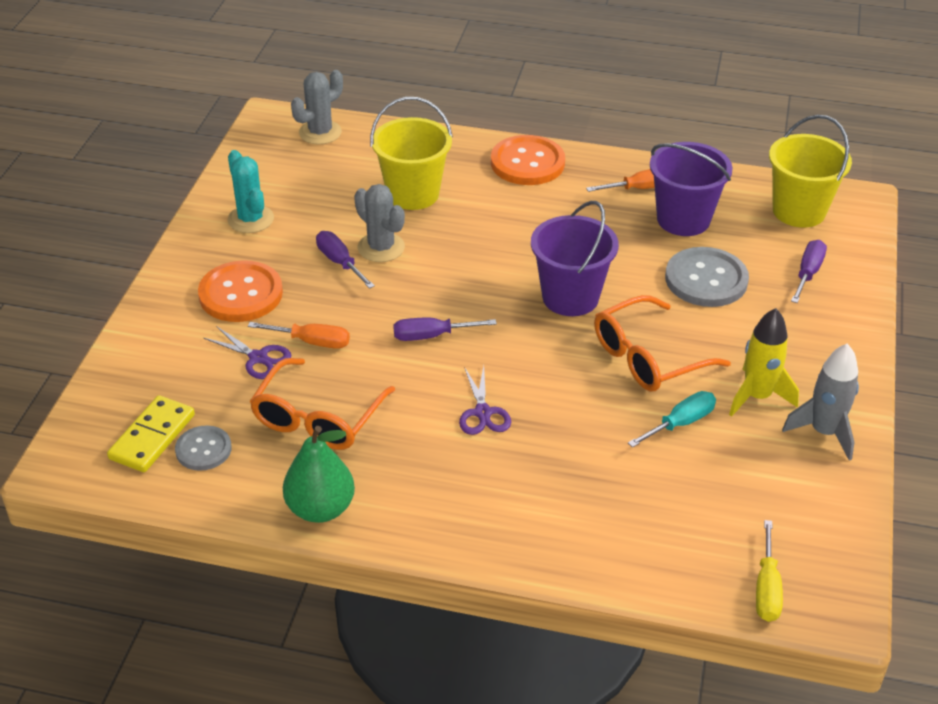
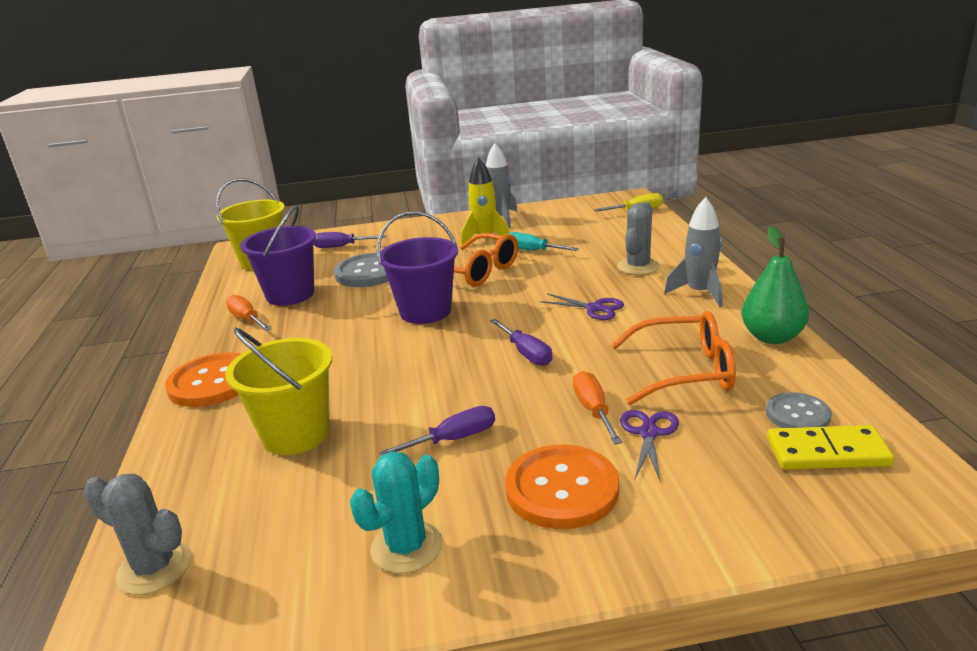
camera: 110 degrees left, 15 degrees down
(340, 262) = (453, 439): purple screwdriver -> purple screwdriver turned 150 degrees counterclockwise
(381, 248) = (410, 422): grey cactus -> grey cactus (638, 266)
(453, 508) = (699, 293): none -> grey rocket
(483, 413) = (594, 308): purple scissors -> purple scissors turned 60 degrees clockwise

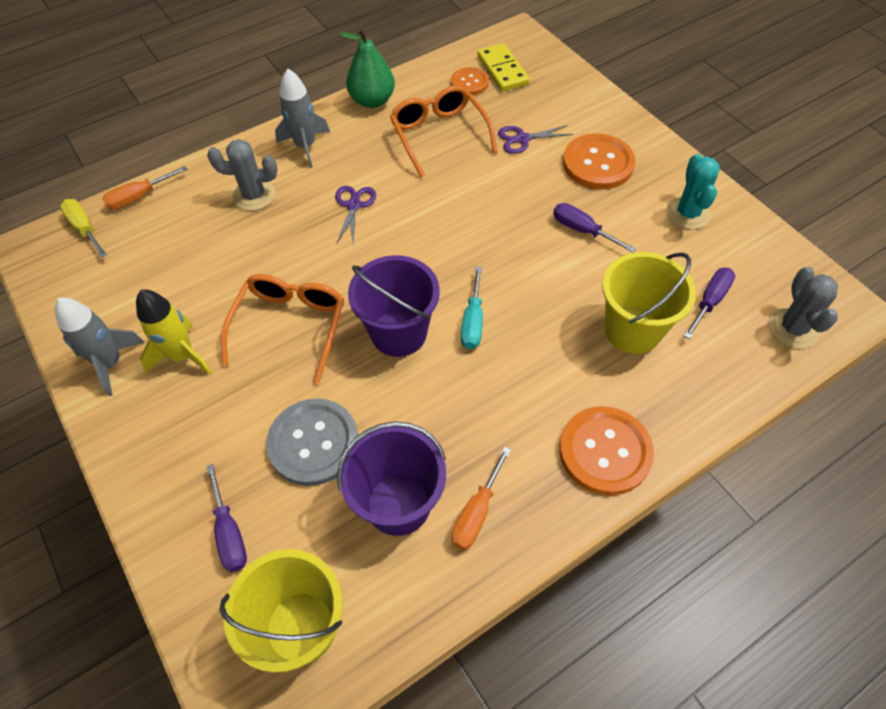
camera: 115 degrees left, 30 degrees up
(406, 547) = (688, 213): turquoise cactus -> turquoise cactus turned 75 degrees clockwise
(526, 353) = (449, 228): purple screwdriver -> purple screwdriver (709, 301)
(532, 251) = (221, 292): turquoise screwdriver -> turquoise screwdriver (473, 321)
(593, 410) = (510, 169): orange screwdriver -> orange screwdriver (139, 197)
(797, 414) = (469, 82): grey button -> orange button

